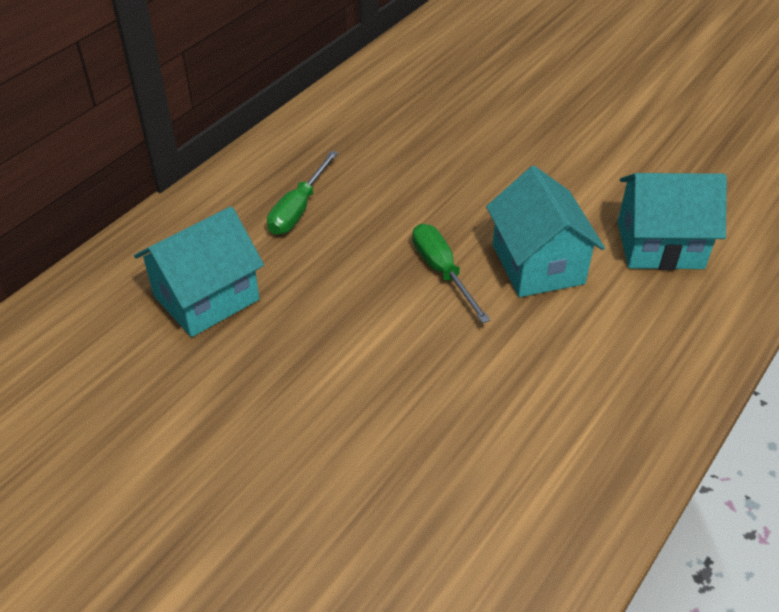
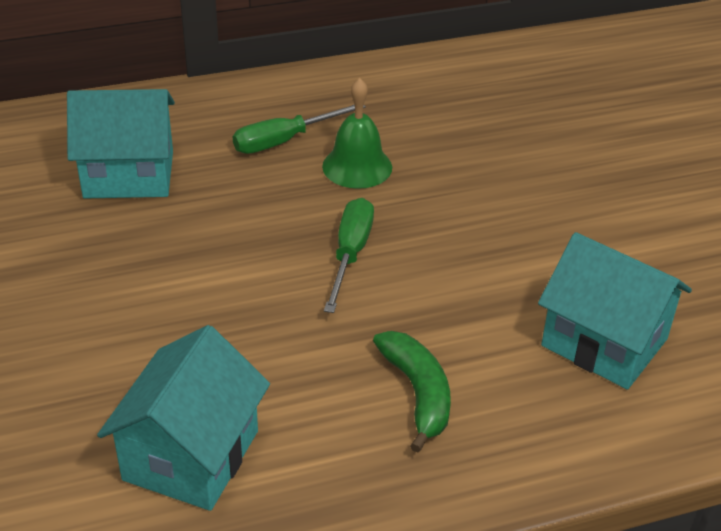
camera: 35 degrees right, 5 degrees down
(373, 203) = (357, 166): none -> green bell
(538, 264) = (450, 294): turquoise house -> turquoise house (191, 455)
(593, 346) = (417, 393): none -> green banana

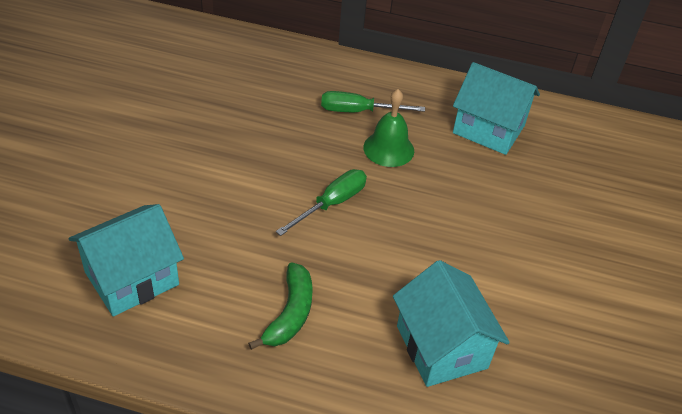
camera: 30 degrees right, 5 degrees up
(129, 174) = (248, 92): turquoise house -> turquoise house (488, 129)

